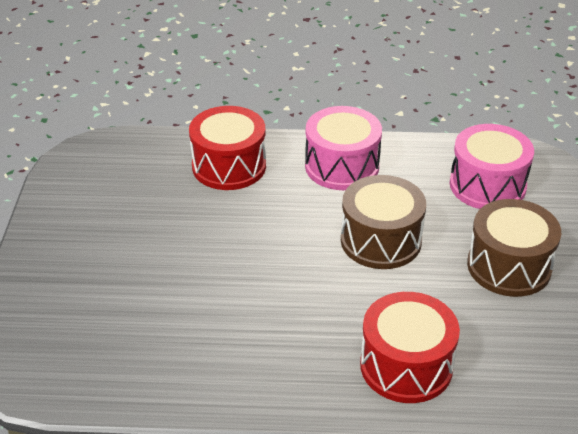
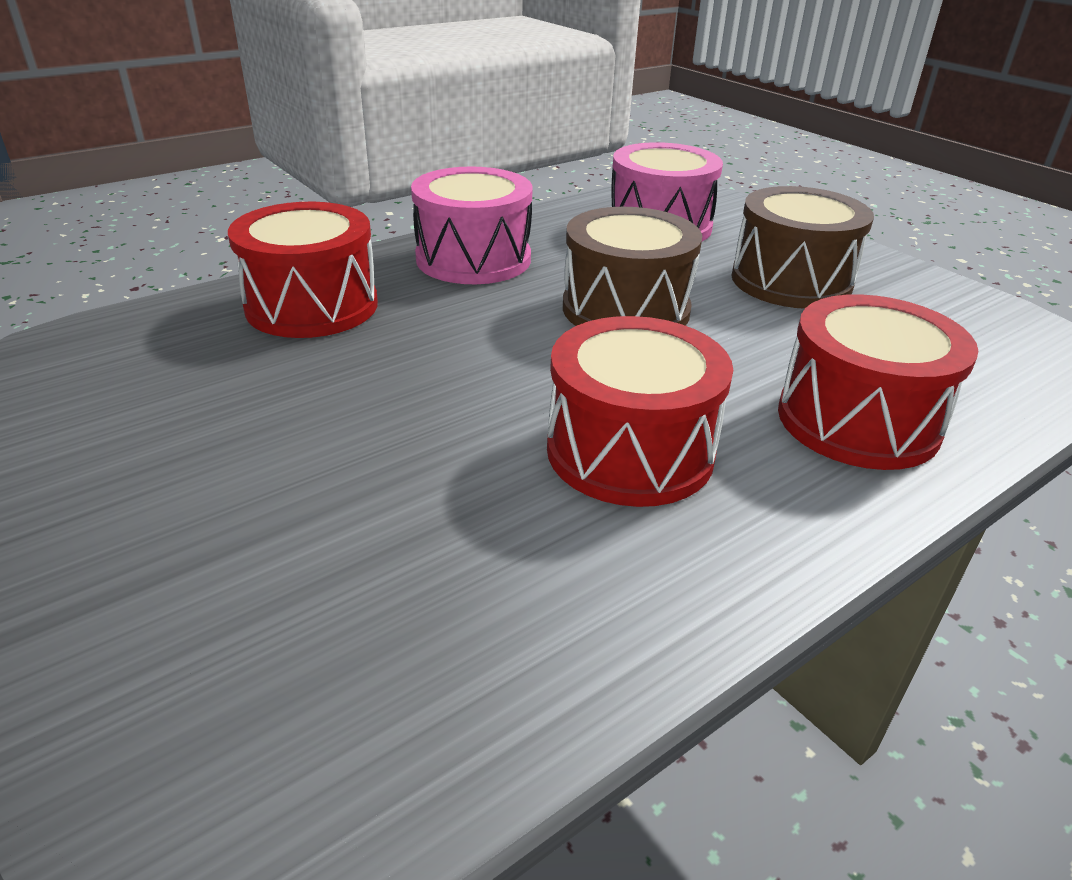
camera: 40 degrees left, 5 degrees down
(277, 321) = (630, 451): none -> red drum

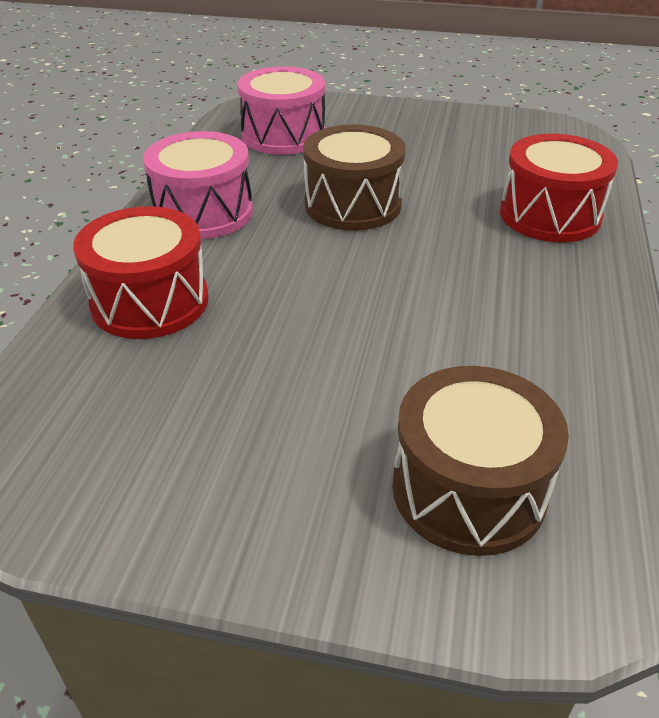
camera: 40 degrees left, 5 degrees up
(630, 451) = (482, 289): red drum -> none
(791, 281) = (410, 144): brown drum -> brown drum (468, 489)

